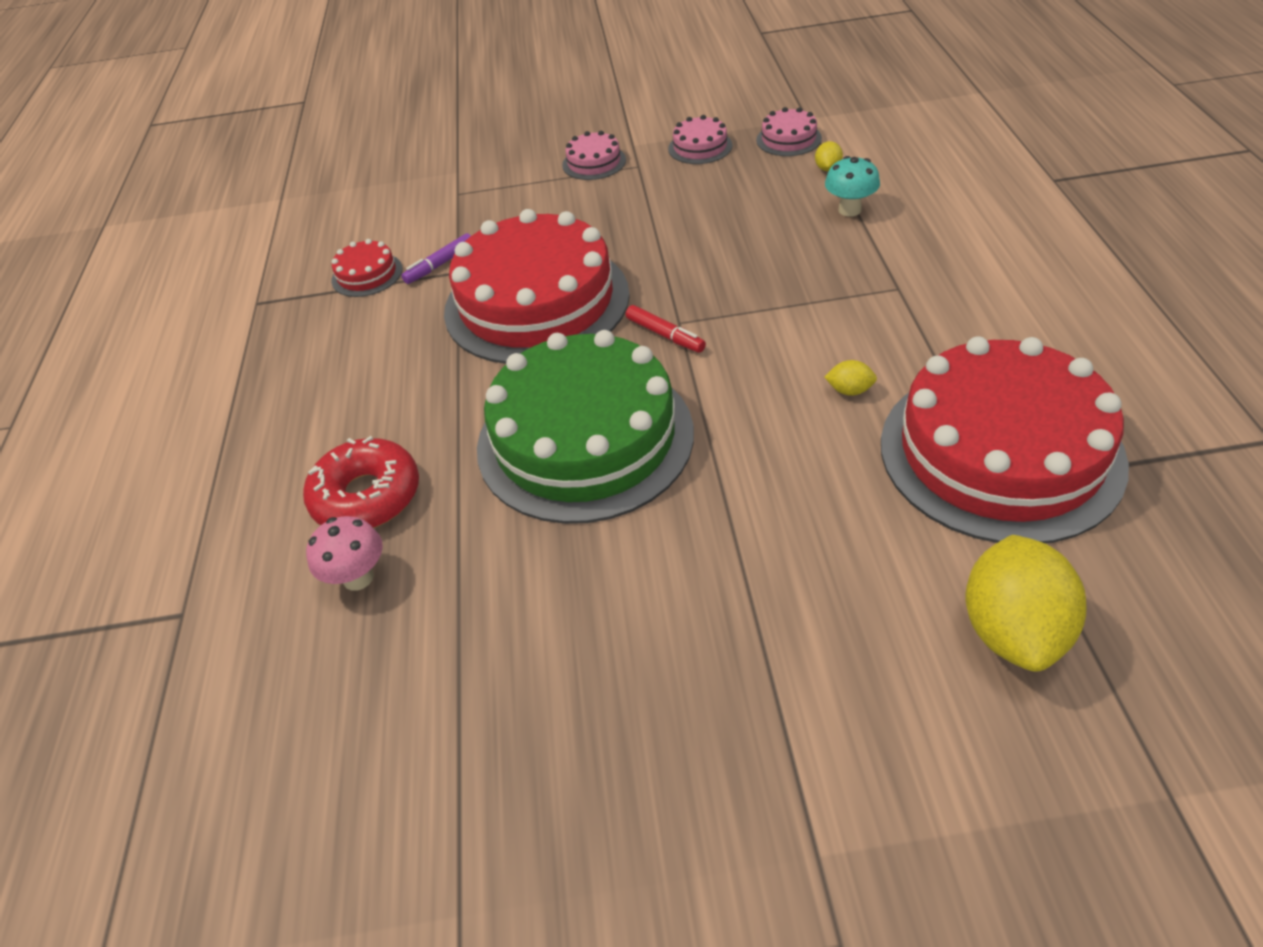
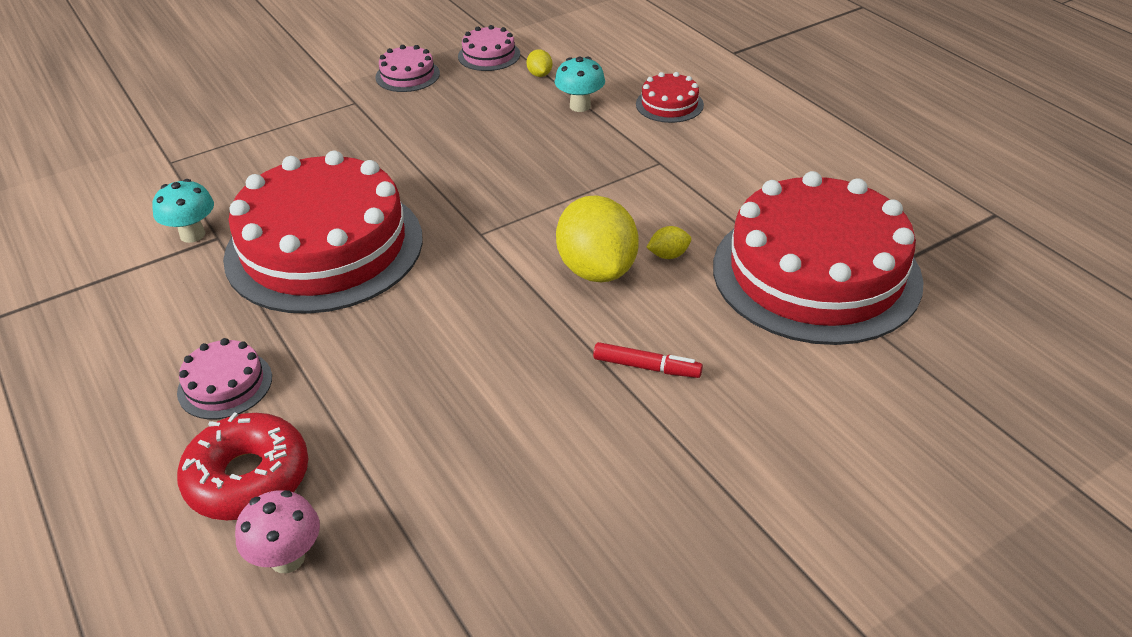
camera: 30 degrees left, 5 degrees down
(367, 274) = (110, 262): red cake -> red cake (669, 104)
(440, 265) = (192, 235): purple marker -> turquoise mushroom
(585, 439) = (451, 359): green cake -> none
(594, 162) = (306, 107): pink cake -> pink cake (225, 384)
(665, 335) = (474, 248): red marker -> red marker (647, 367)
(1013, 630) = (904, 405): yellow lemon -> yellow lemon (597, 269)

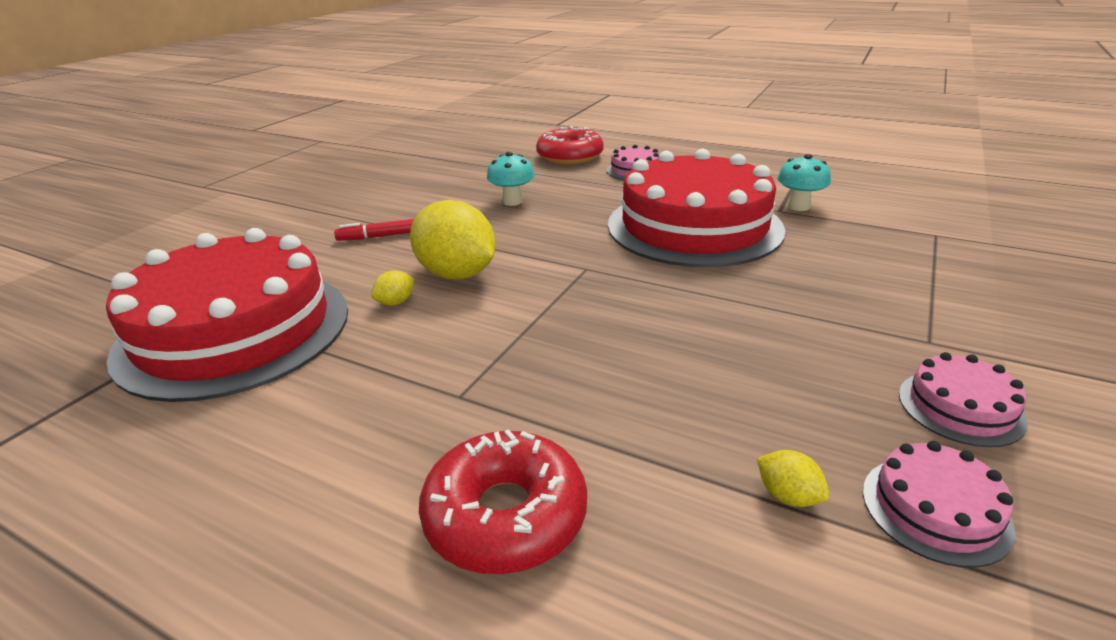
camera: 150 degrees right, 10 degrees down
(287, 558) = (518, 149): pink mushroom -> none
(580, 106) = (647, 450): turquoise mushroom -> turquoise mushroom (512, 201)
(669, 104) = (505, 515): red cake -> red donut

